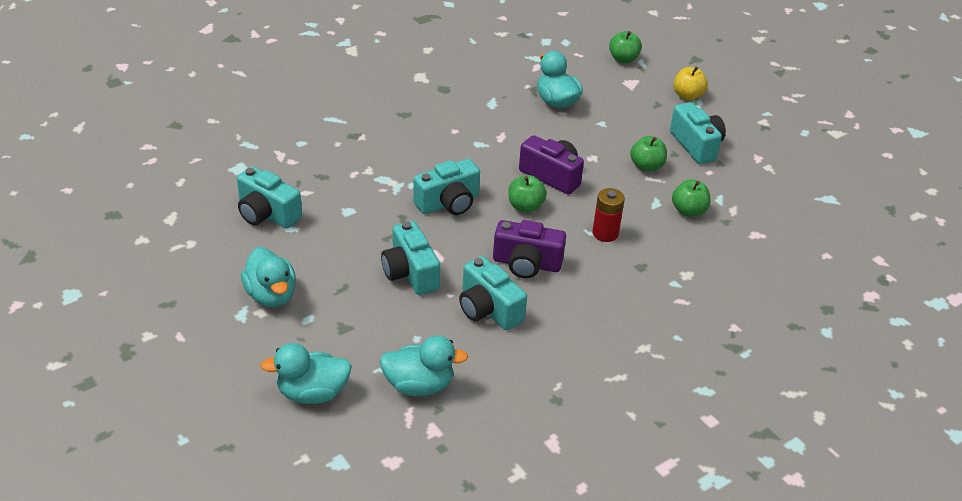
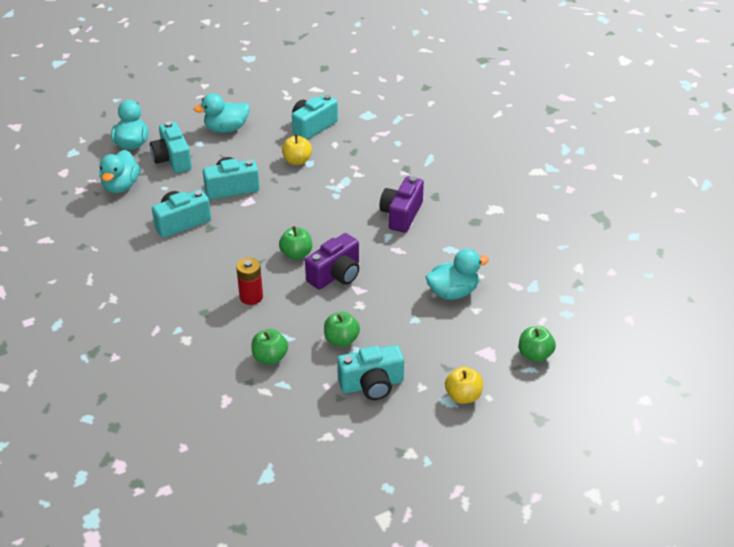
camera: 100 degrees right, 0 degrees up
(345, 221) = (297, 161): none -> yellow apple
(448, 203) = (308, 212): turquoise camera -> turquoise camera (172, 159)
(526, 264) = (225, 247): purple camera -> purple camera (401, 215)

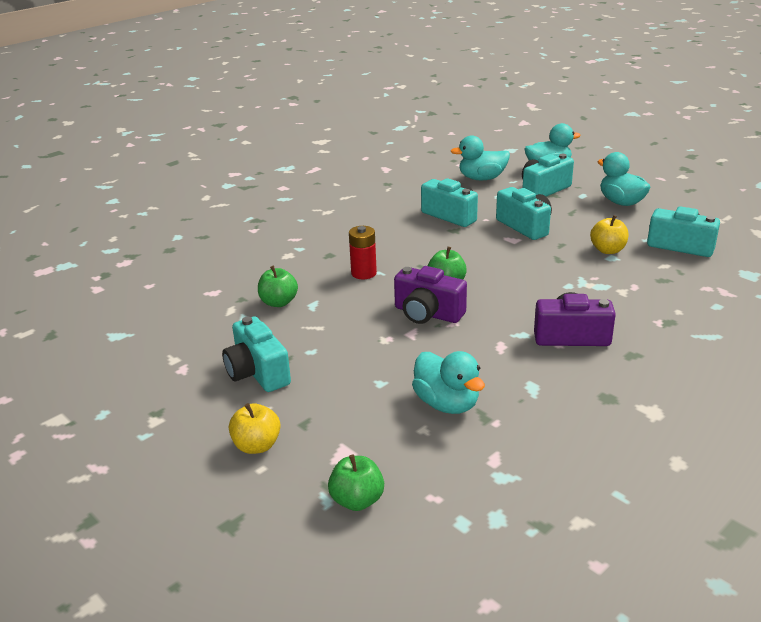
camera: 75 degrees right, 10 degrees down
(341, 340) = (322, 339): green apple -> none

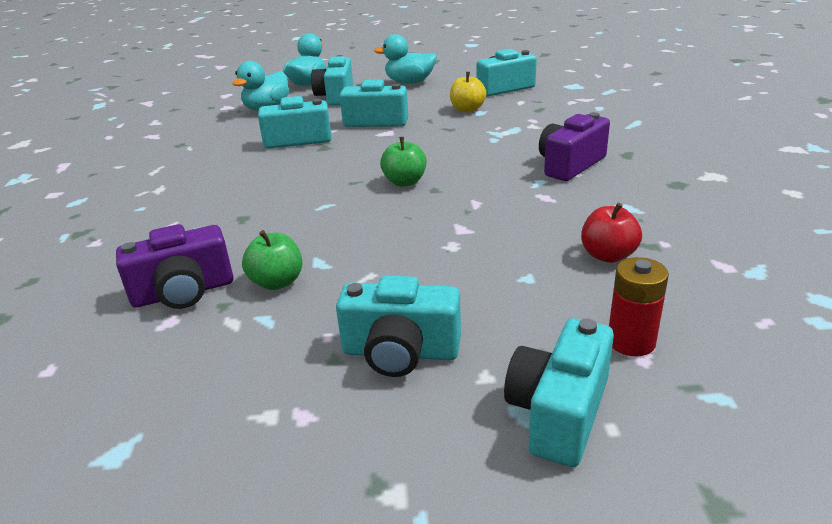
camera: 50 degrees left, 0 degrees up
(257, 445) = (558, 412): yellow apple -> turquoise camera
(357, 500) = (736, 374): green apple -> none
(363, 273) = (313, 213): red battery -> red battery (631, 342)
(427, 314) = (441, 209): purple camera -> purple camera (183, 292)
(447, 404) = (608, 255): turquoise duck -> red apple

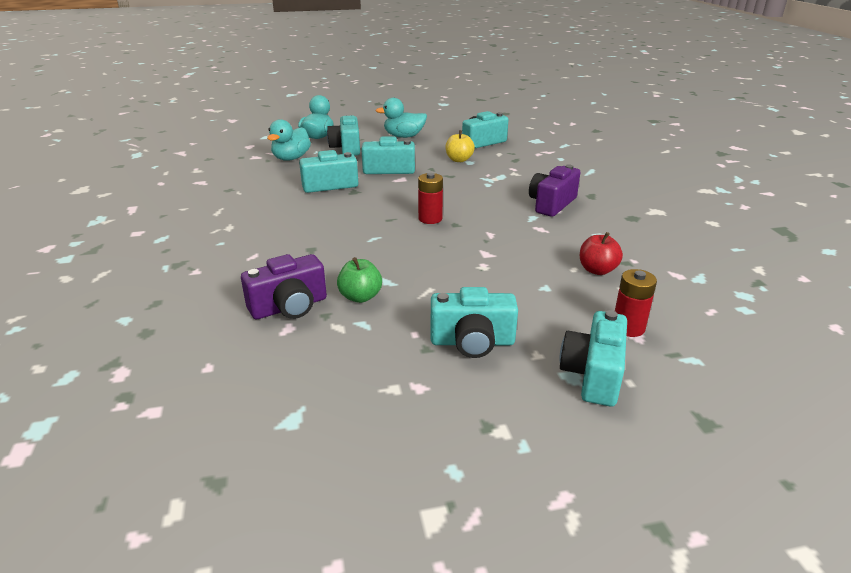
camera: 10 degrees left, 0 degrees up
(405, 182) = (430, 219): green apple -> red battery

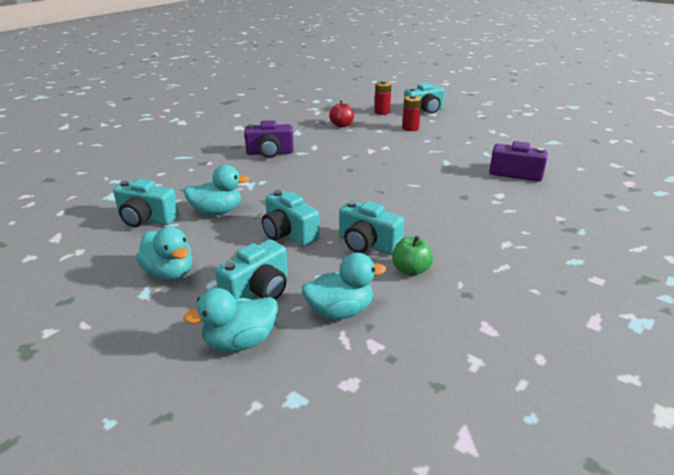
camera: 130 degrees left, 0 degrees up
(360, 297) = (471, 162): green apple -> green apple (411, 270)
(430, 219) = (356, 179): red battery -> red battery (410, 128)
(459, 160) = (217, 211): yellow apple -> turquoise duck
(472, 342) = (449, 131): turquoise camera -> none

